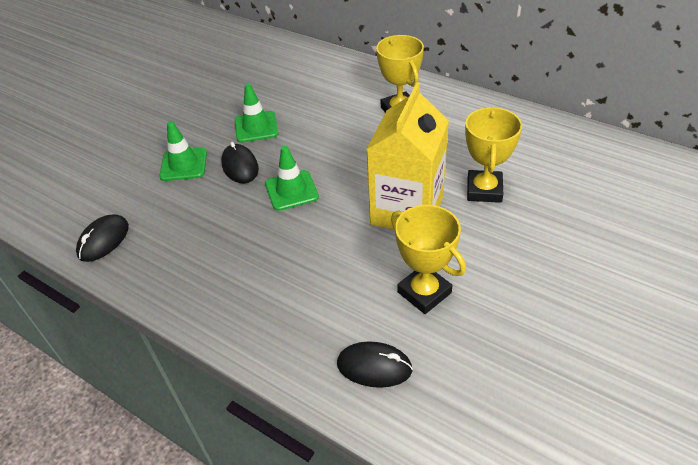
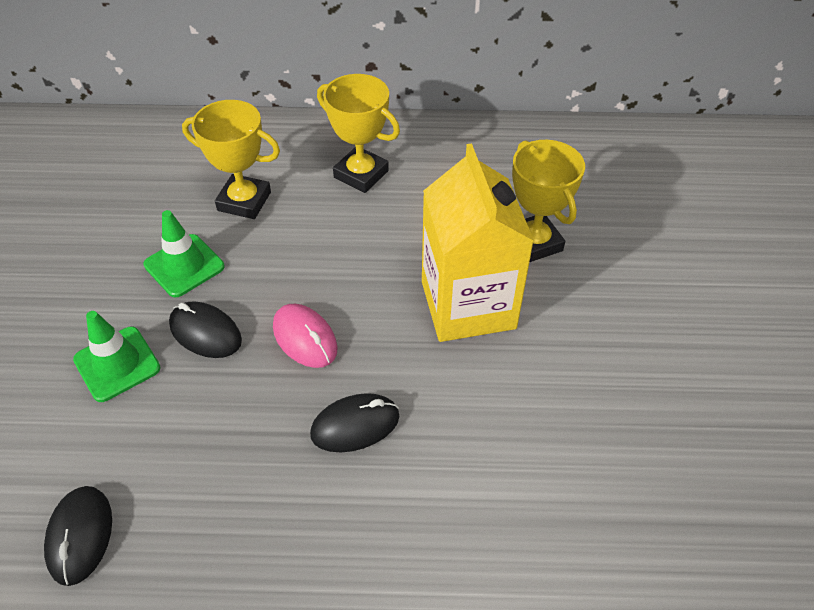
camera: 35 degrees left, 5 degrees up
(291, 190) = (305, 338): green traffic cone -> pink mouse
(374, 367) = (579, 522): black mouse -> black mouse (355, 425)
(424, 292) = (563, 401): yellow trophy -> yellow trophy (244, 201)

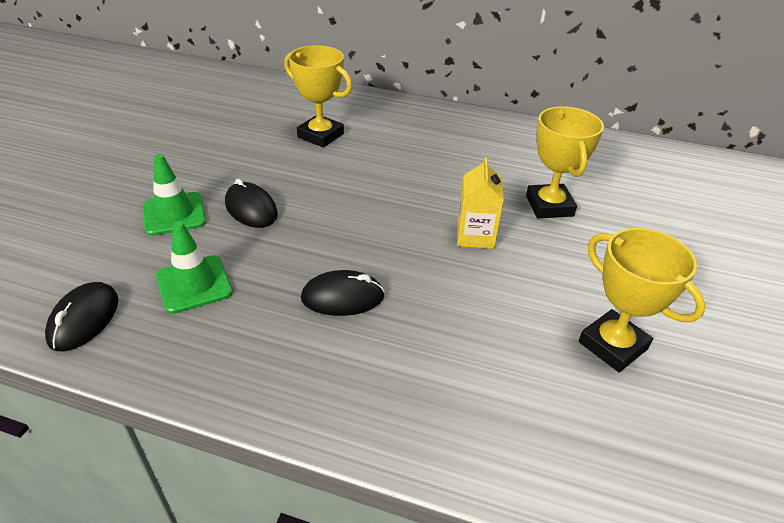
camera: 15 degrees right, 10 degrees down
(184, 266) = (256, 165): green traffic cone -> green traffic cone (194, 284)
(305, 338) = (327, 229): pink mouse -> none
(361, 174) = (419, 136): yellow trophy -> yellow trophy (612, 345)
(468, 305) = (475, 236): yellow carton -> yellow carton, size x0.52

